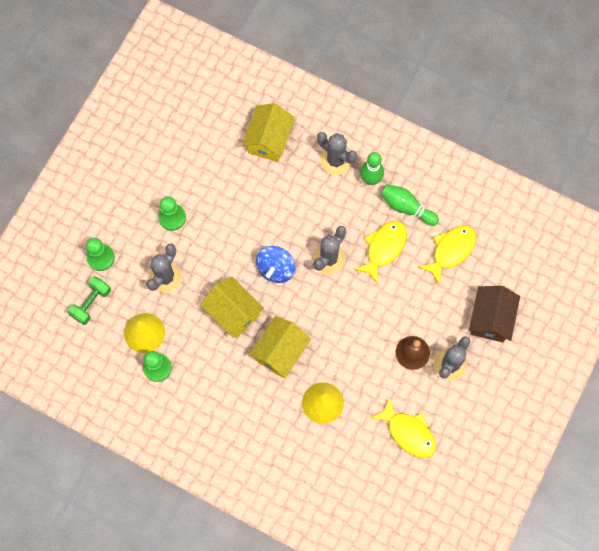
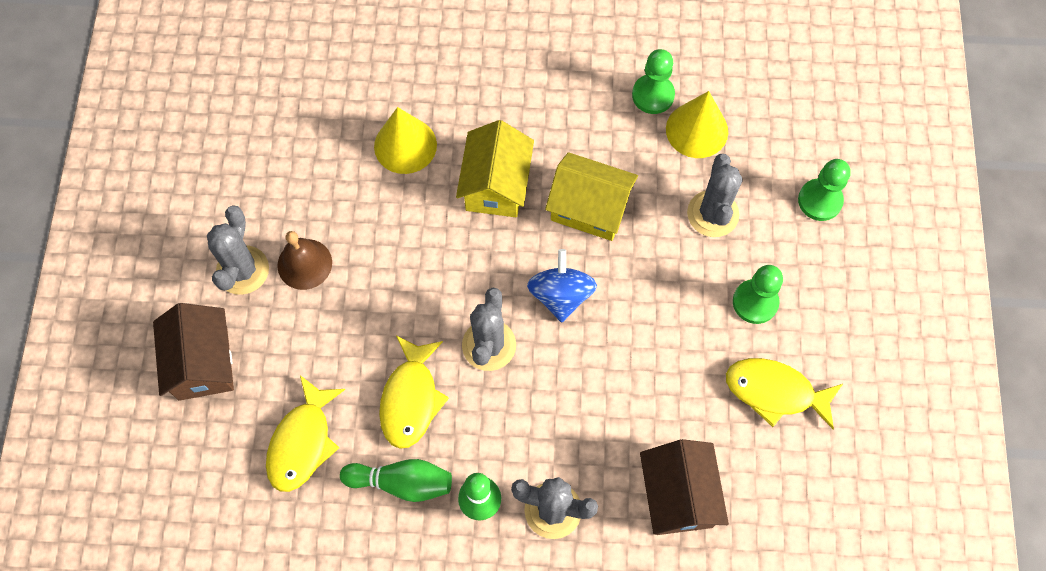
camera: 155 degrees right, 5 degrees down
(91, 303) = (792, 136): green dumbbell -> none
(269, 140) = (678, 495): yellow house -> brown house
(408, 432) = (269, 157): yellow fish -> yellow fish (775, 392)

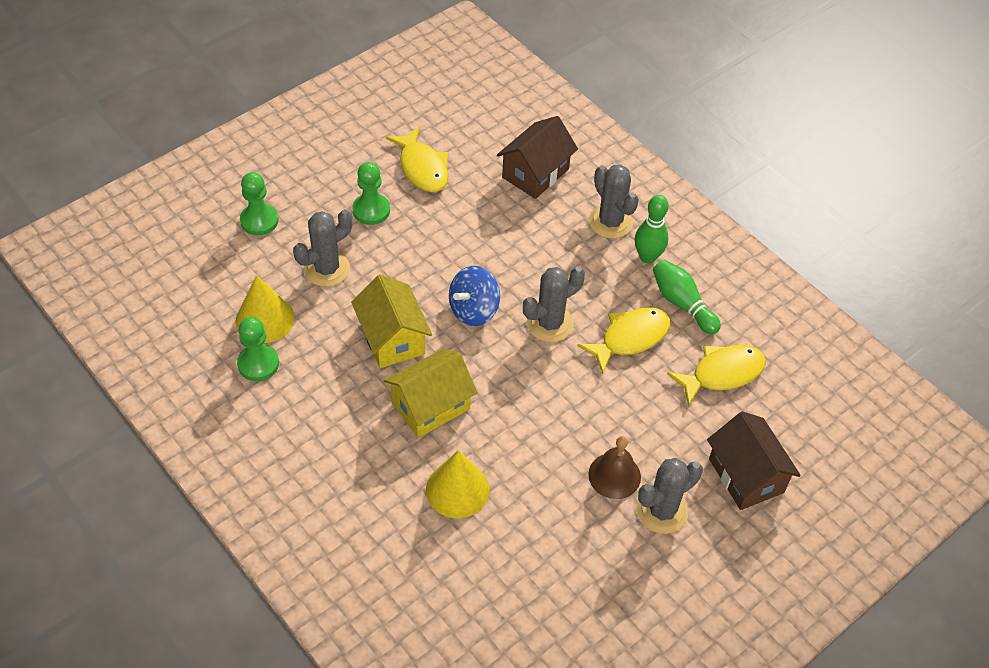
camera: 135 degrees left, 15 degrees down
(203, 363) = (746, 475): brown house -> brown house turned 60 degrees counterclockwise

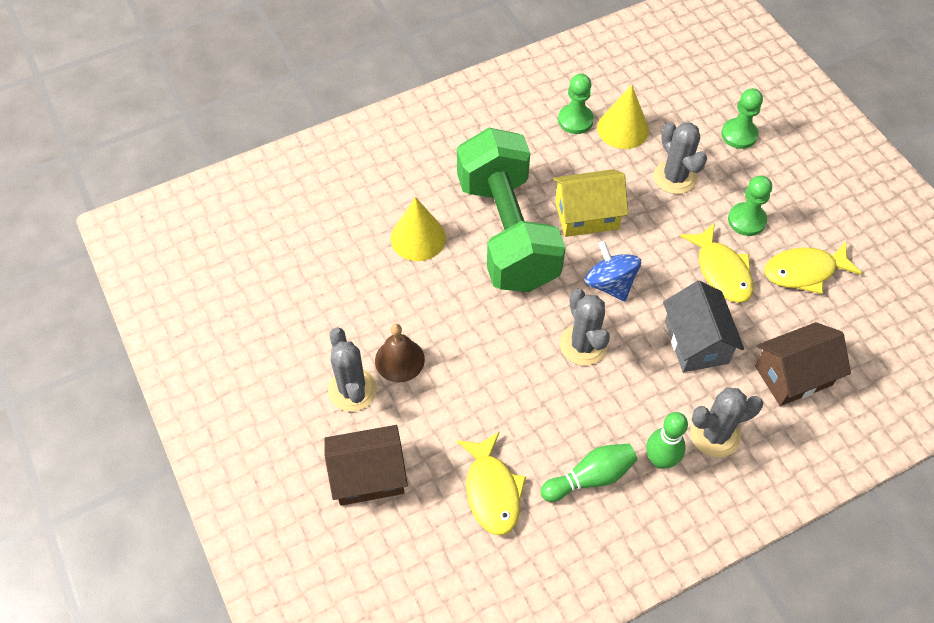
camera: 105 degrees right, 5 degrees up
(431, 406) = (507, 232): yellow house -> green dumbbell
(521, 240) = (696, 342): none -> grey house
(535, 173) = (793, 375): brown house -> brown house turned 75 degrees counterclockwise
(630, 338) = (553, 413): yellow fish -> yellow fish (721, 271)

